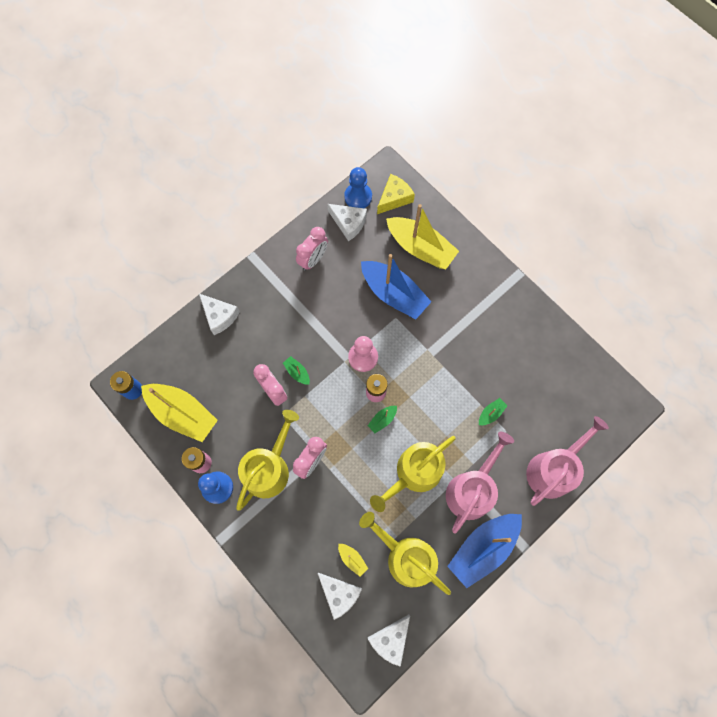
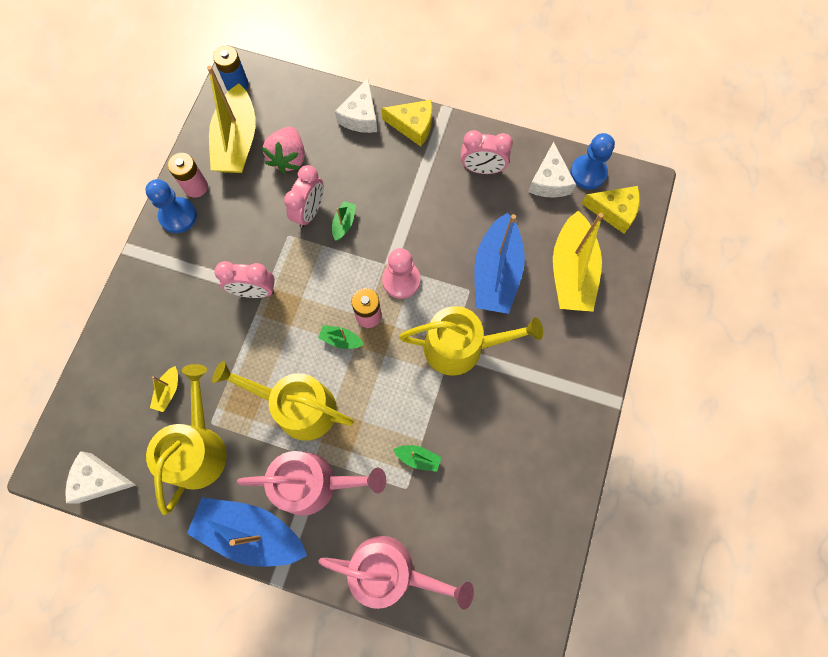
camera: 60 degrees right, 0 degrees up
(221, 384) = (288, 158): none -> pink strawberry
(251, 285) = (413, 126): none -> yellow cheese
(269, 468) = (224, 254): yellow watering can -> yellow watering can (461, 347)
(339, 594) = (124, 398): white cheese -> none

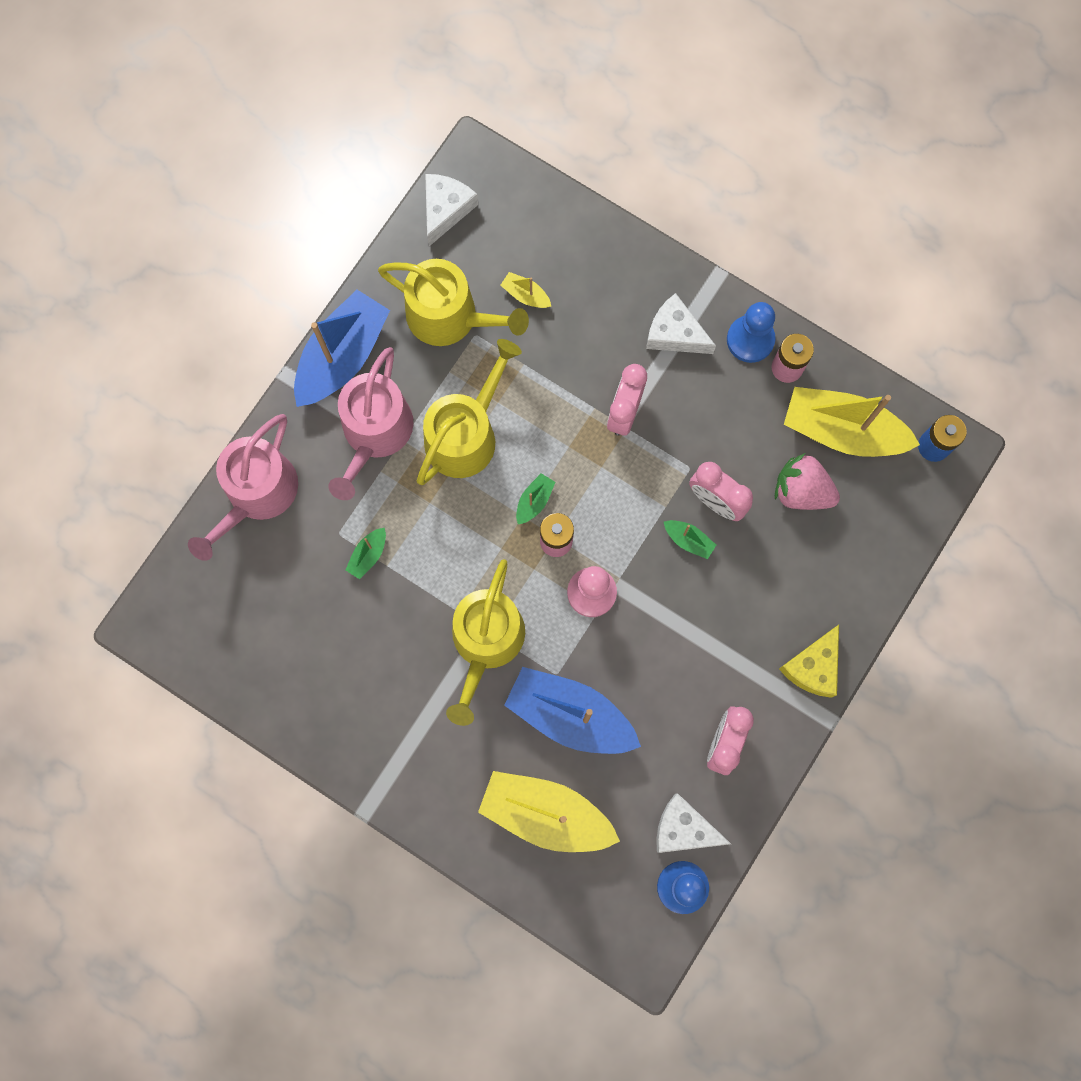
camera: 105 degrees right, 5 degrees up
(360, 116) = (845, 600): white cheese -> white cheese (675, 333)
(614, 211) = (617, 902): yellow cheese -> none

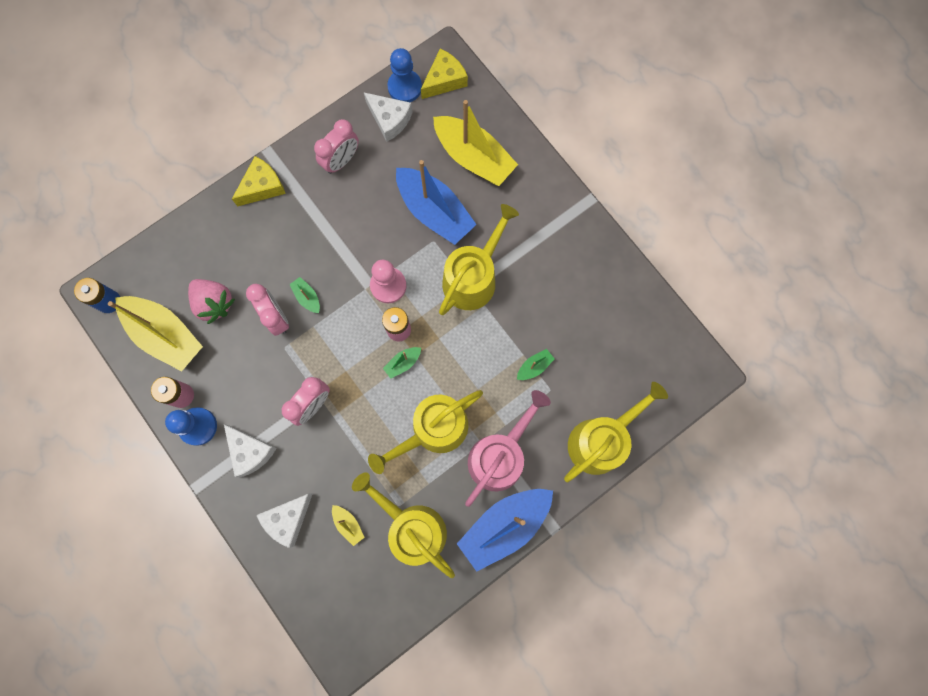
camera: 160 degrees left, 0 degrees up
(257, 494) = (601, 440): pink watering can -> yellow watering can
(445, 209) = (383, 621): white cheese -> white cheese (288, 519)
(631, 920) = (444, 80): none -> yellow cheese

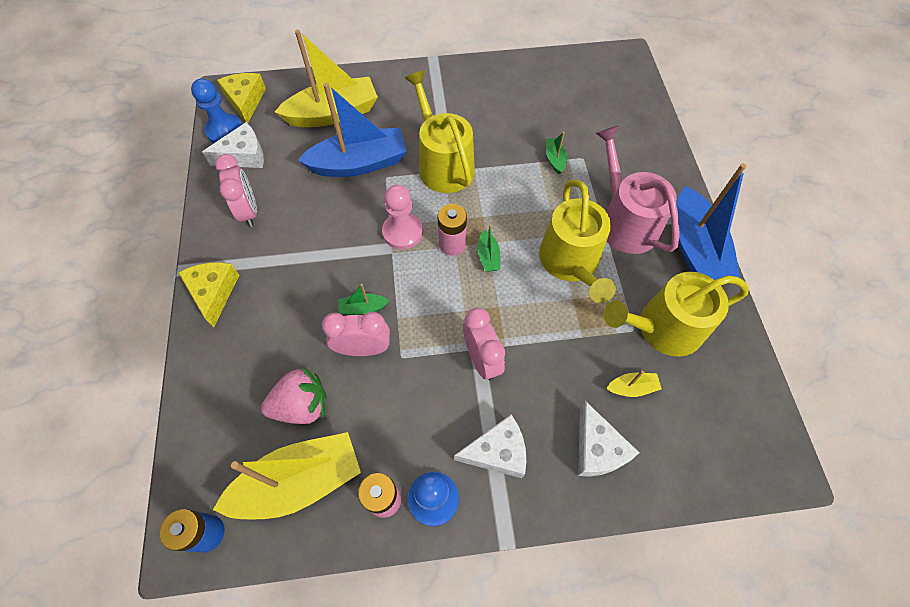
camera: 60 degrees left, 15 degrees down
(601, 440) = (648, 144): yellow watering can -> none

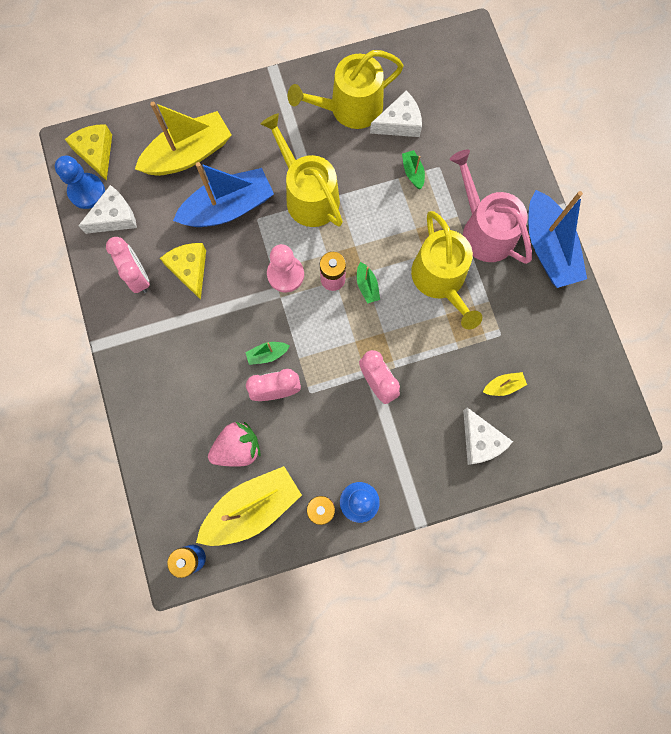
camera: 10 degrees left, 15 degrees up
(214, 292) = (132, 362): yellow cheese -> yellow cheese (189, 269)
(497, 452) = (402, 457): white cheese -> white cheese (399, 123)
(663, 328) = (525, 329): yellow watering can -> yellow watering can (350, 108)

